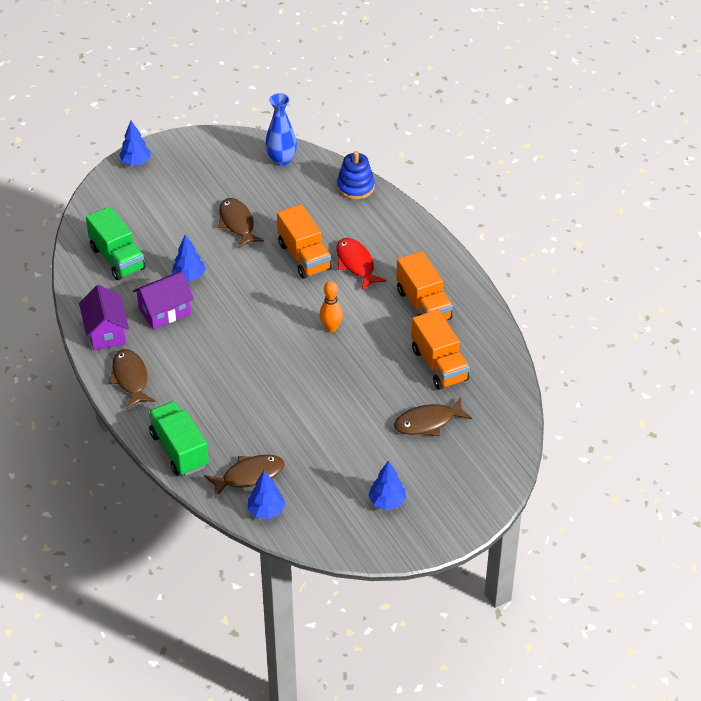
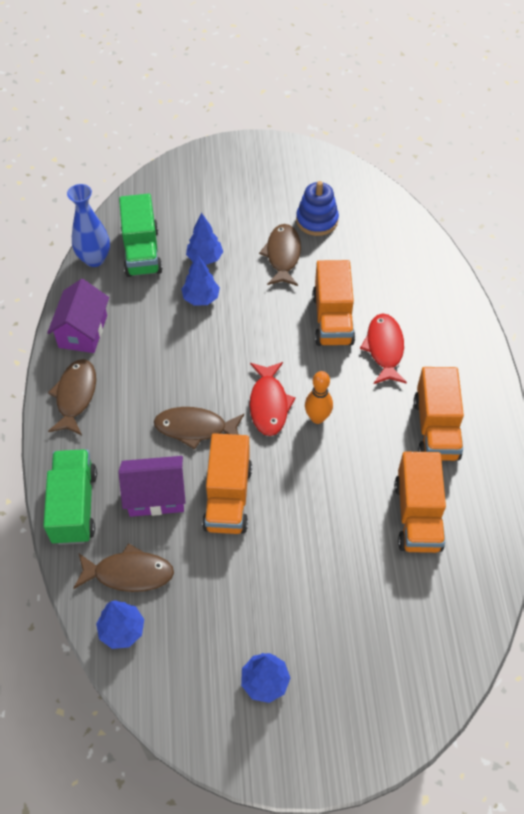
camera: 25 degrees right, 10 degrees up
(136, 162) = (219, 154): blue tree -> blue tree (205, 258)
(165, 311) = (154, 329): purple house -> purple house (156, 495)
(281, 160) = (365, 200): blue vase -> blue vase (94, 259)
(288, 331) = (269, 404): none -> red fish
(294, 403) = (228, 497): none -> orange truck
(355, 187) = (429, 257): blue stacking toy -> blue stacking toy (317, 220)
(428, 422) = (367, 589): brown fish -> brown fish (195, 428)

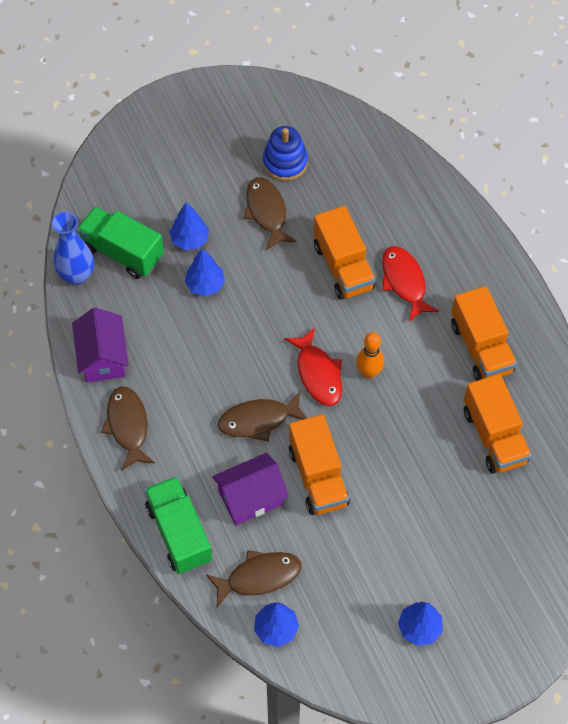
camera: 20 degrees left, 5 degrees up
(142, 252) = (122, 252): green truck -> green truck turned 150 degrees clockwise

